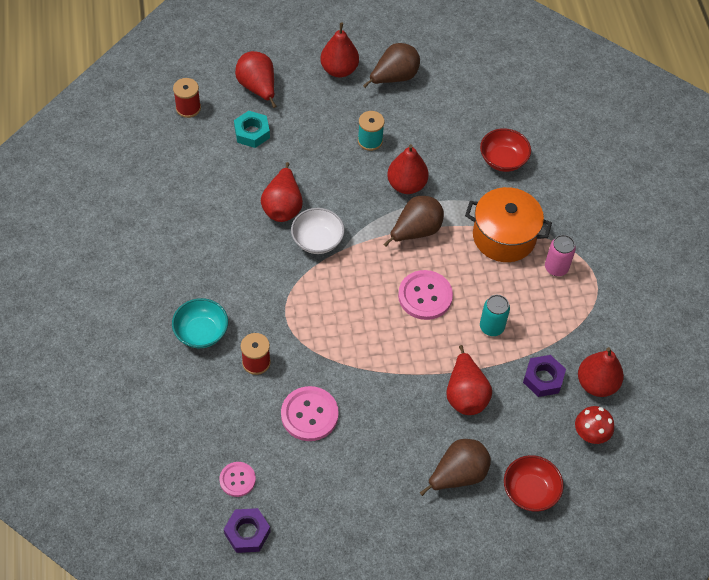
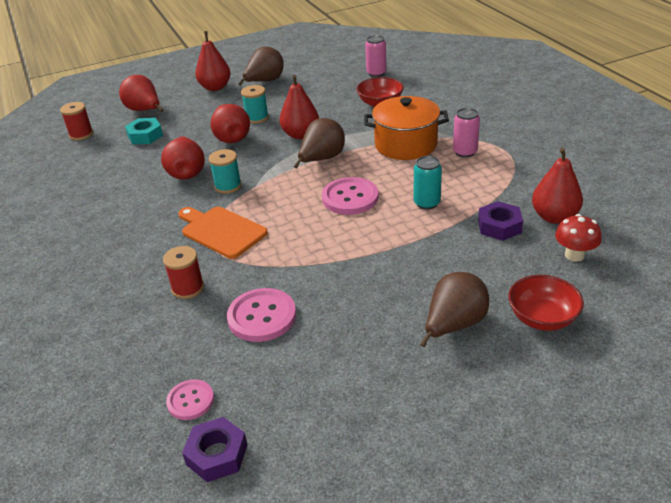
camera: 10 degrees left, 20 degrees down
(201, 332) = (120, 279): turquoise bowl -> none
(298, 301) = (221, 231): none -> orange cutting board
(317, 240) = (228, 186): white bowl -> turquoise spool
(465, 395) = (427, 257): red pear -> red pear (231, 137)
(518, 103) = (376, 73): none -> pink can

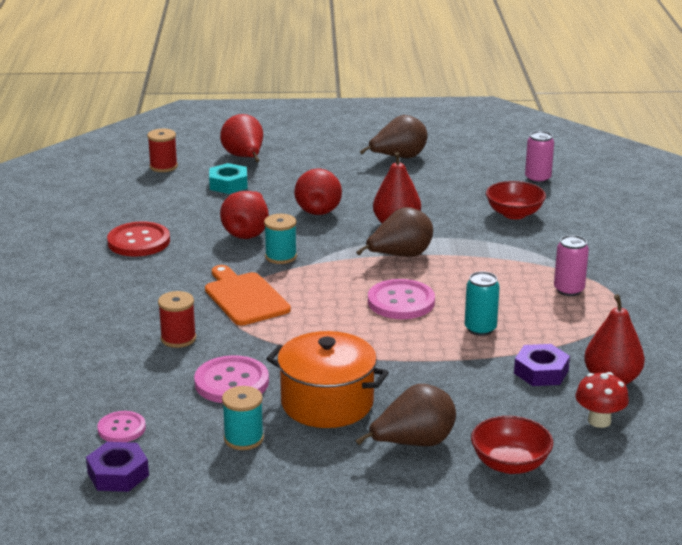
camera: 20 degrees right, 10 degrees down
(98, 206) = (139, 241): none -> red button
(215, 87) = (338, 151): red pear -> none
(257, 118) = (361, 195): turquoise spool -> turquoise spool (243, 439)
(405, 144) = (507, 265): orange pot -> orange pot (327, 403)

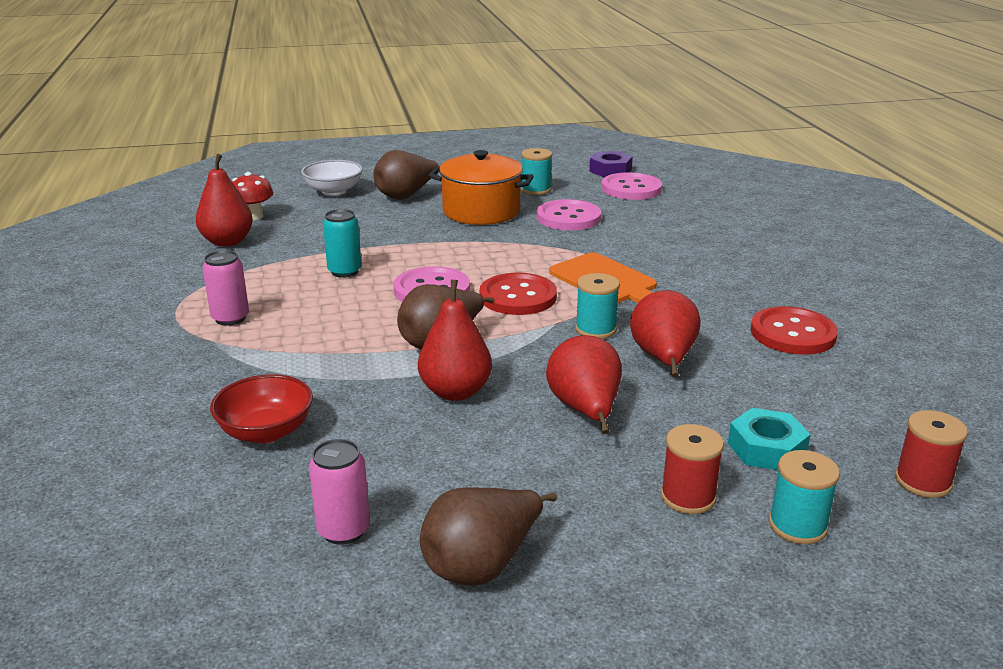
camera: 170 degrees right, 0 degrees up
(121, 428) = (631, 189): pink button -> pink button, size x1.65
(178, 338) = (642, 242): red spool -> red spool (688, 497)
(244, 158) = (797, 526): red pear -> turquoise spool
(328, 289) = (518, 297): none -> red button
(510, 464) = (334, 191): red bowl -> white bowl
(537, 179) = (193, 527): pink can -> pink can (343, 530)
(541, 372) = (292, 243): purple nut -> none

